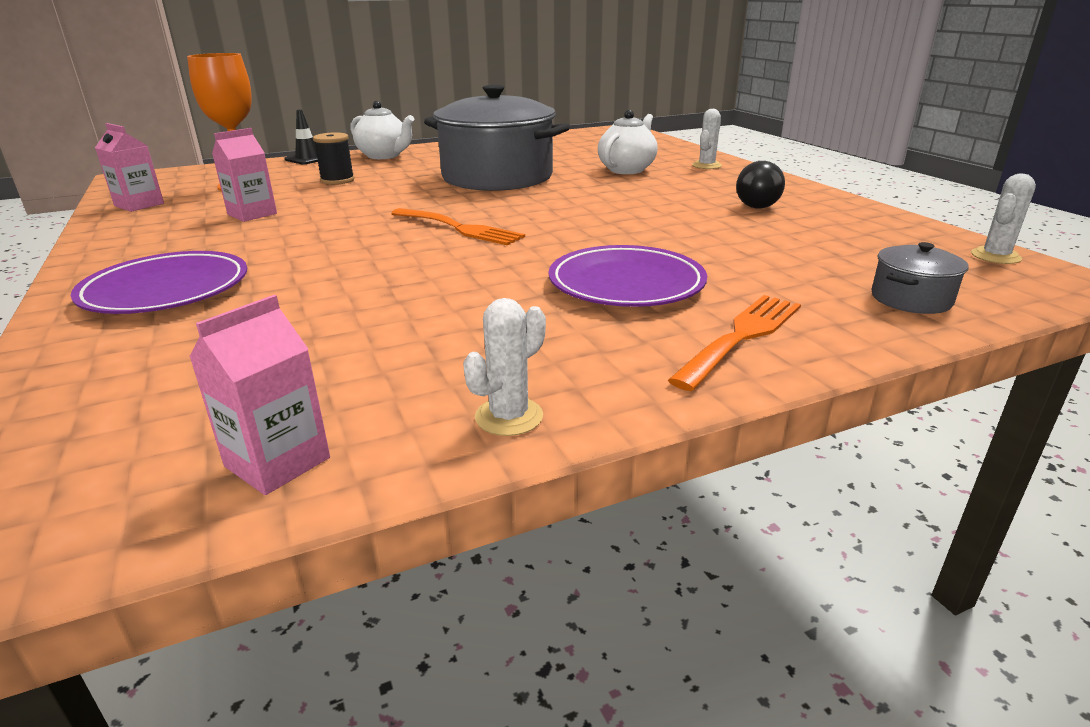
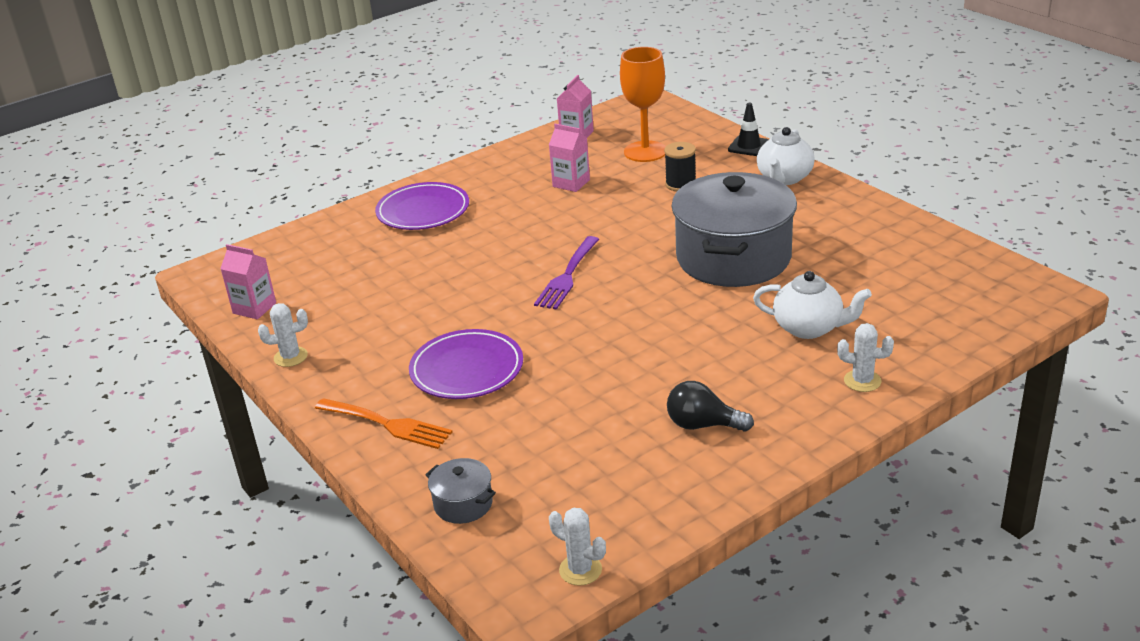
camera: 80 degrees right, 5 degrees up
(459, 228) = (567, 276): orange fork -> purple fork
(509, 417) = (290, 357): white cactus -> white cactus turned 45 degrees counterclockwise

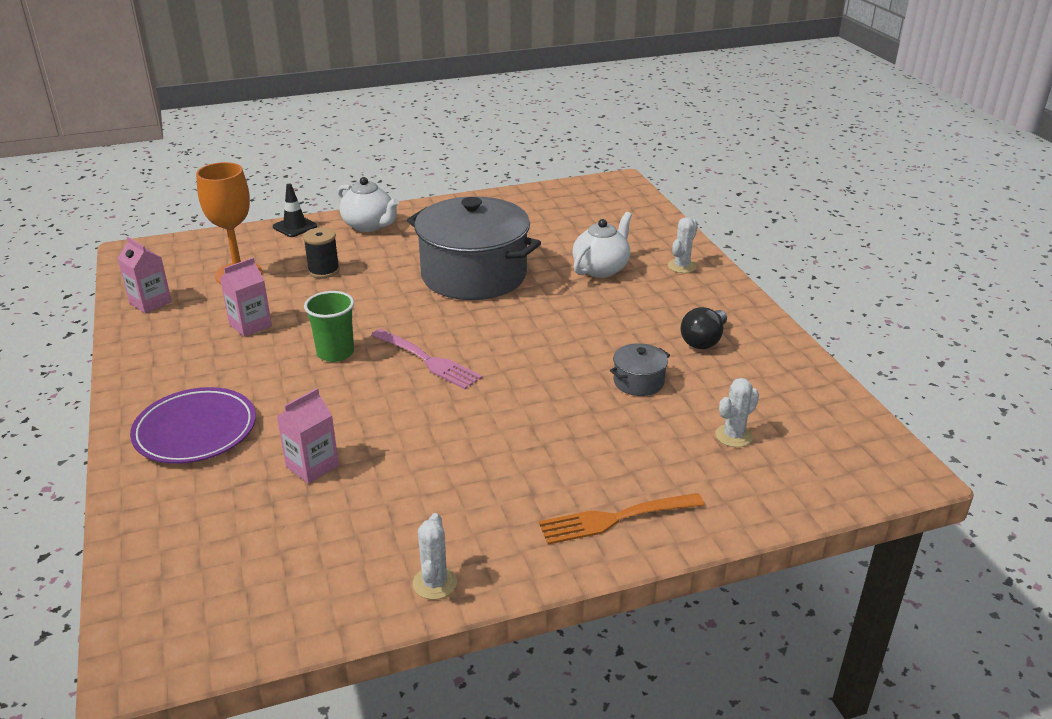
camera: 75 degrees left, 0 degrees up
(254, 308) = (290, 608): pink carton -> pink carton (312, 466)
(387, 424) = (615, 519): orange fork -> orange fork turned 150 degrees counterclockwise
(463, 504) = (764, 486): grey pot -> grey pot (638, 382)
(467, 369) = (549, 449): purple plate -> none
(553, 231) = (335, 353): none -> green cup
(567, 276) = (427, 360): purple fork -> pink fork
(580, 570) = (868, 435): white cactus -> white cactus (734, 436)

